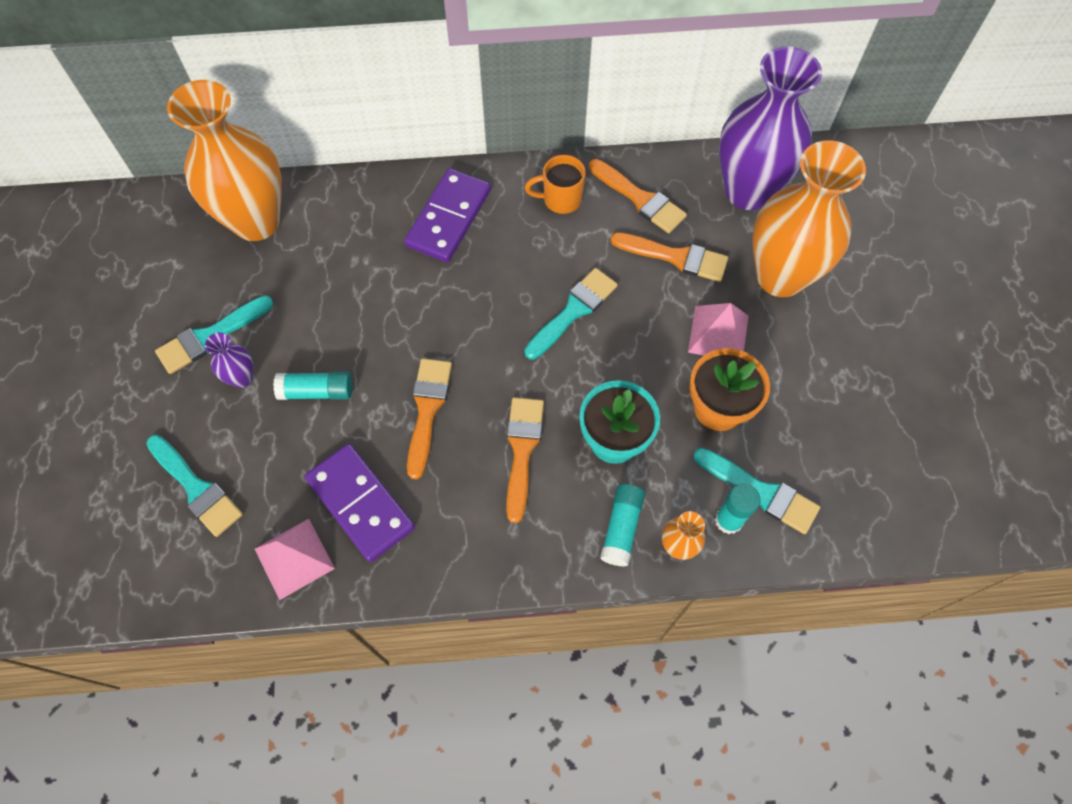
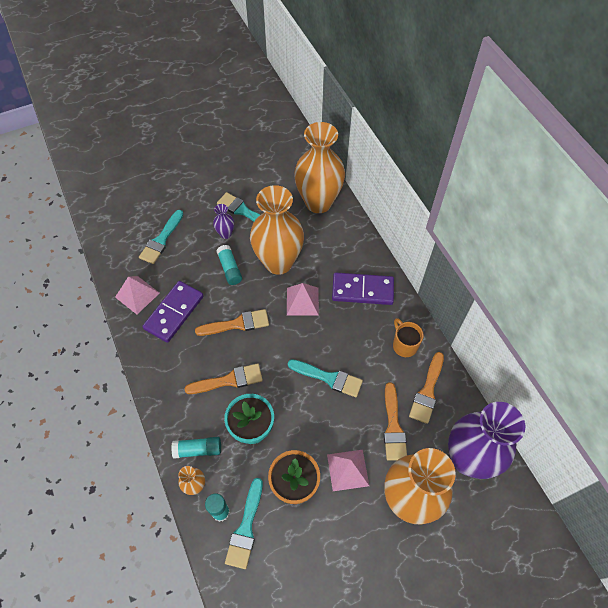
camera: 70 degrees right, 5 degrees down
(341, 315) = (278, 262): none -> orange vase
(429, 304) = (302, 301): none -> pink pyramid

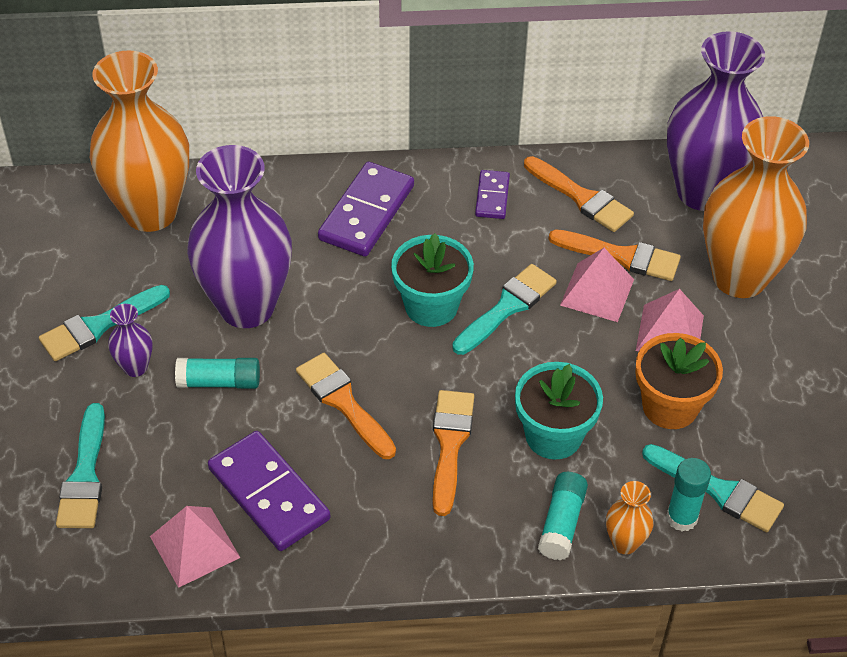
camera: 70 degrees left, 10 degrees down
(161, 240) = (85, 475): turquoise brush -> turquoise brush turned 45 degrees clockwise
(237, 324) = (343, 402): orange brush -> orange brush turned 45 degrees counterclockwise
(278, 262) = (247, 307): orange vase -> purple vase
(302, 301) = (345, 297): pink pyramid -> pink pyramid (597, 292)
(314, 341) = (431, 306): none -> turquoise flower pot
(404, 345) = (492, 196): orange mug -> purple domino

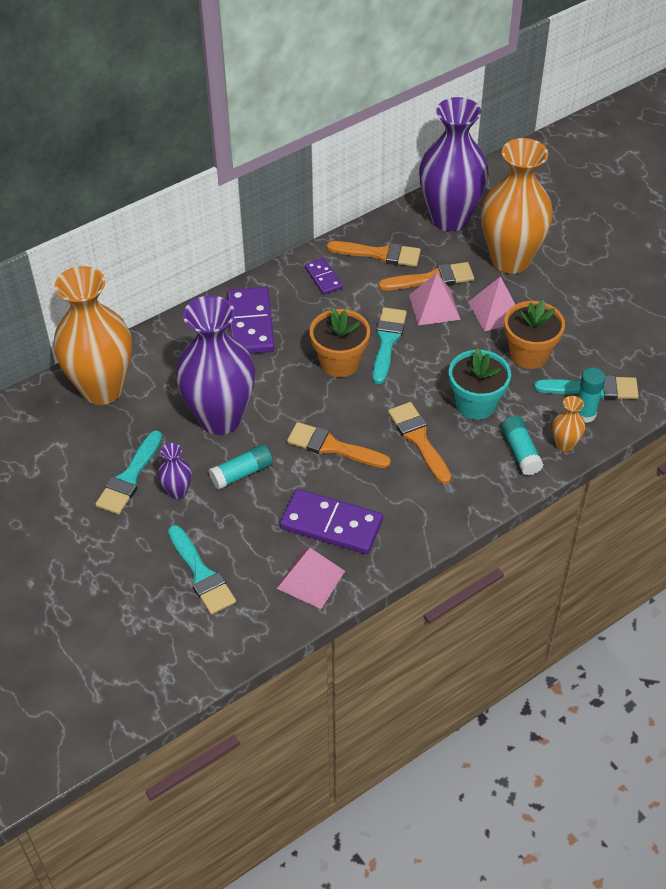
camera: 30 degrees left, 0 degrees up
(431, 306) = (340, 362): turquoise flower pot -> orange flower pot

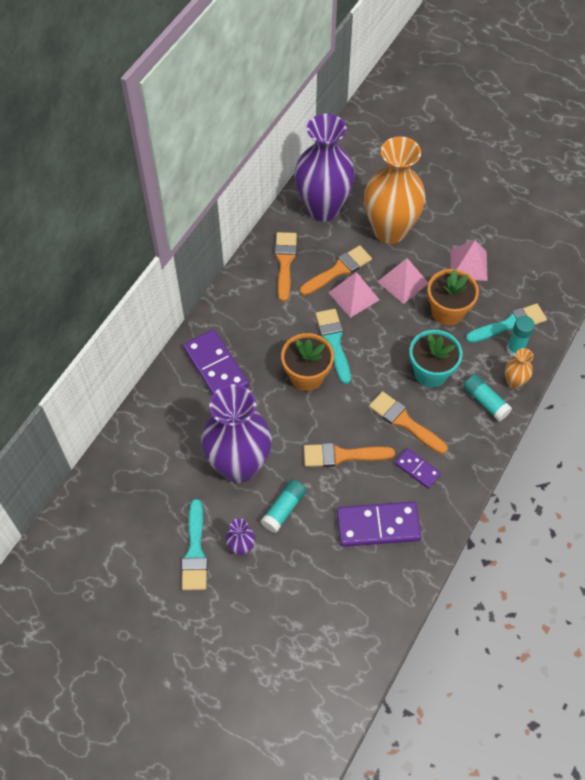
camera: 25 degrees left, 10 degrees up
(102, 389) = (126, 477): orange vase -> none
(201, 574) = (301, 614): turquoise brush -> none
(310, 579) = (388, 581): pink pyramid -> pink pyramid (468, 265)
(323, 278) = (252, 301): purple domino -> purple domino (417, 469)
(379, 254) = (285, 262): orange brush -> orange brush turned 75 degrees counterclockwise

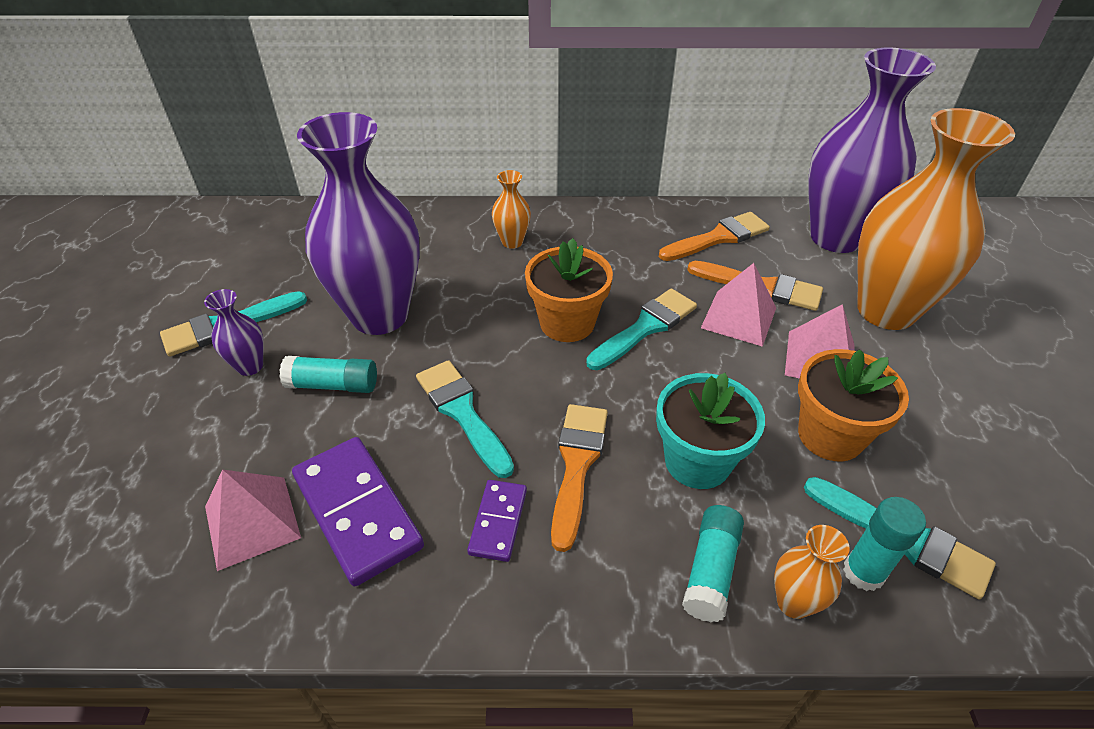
camera: 60 degrees right, 15 degrees down
(216, 367) = (512, 242): purple domino -> orange vase
(342, 455) = (462, 412): orange brush -> turquoise brush
(468, 265) = (946, 426): pink pyramid -> pink pyramid (252, 521)

